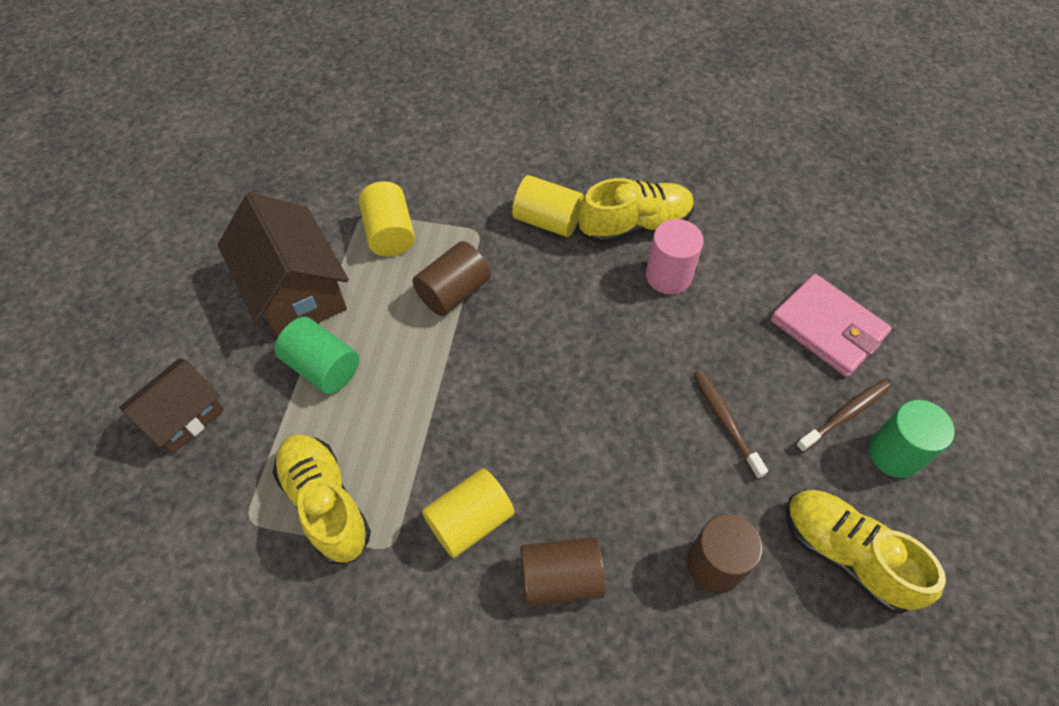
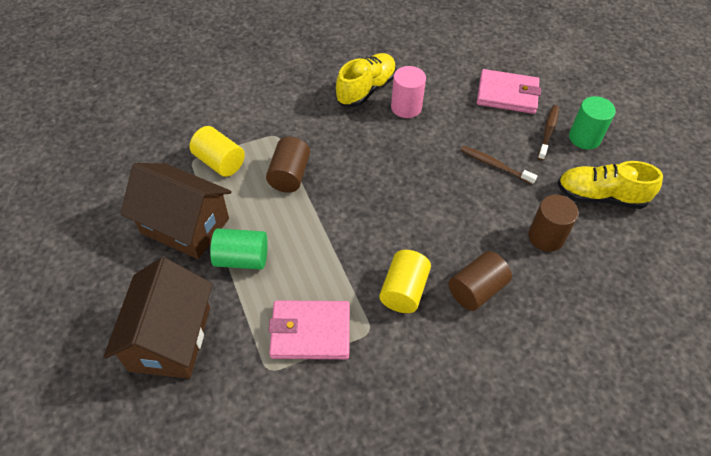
camera: 35 degrees left, 5 degrees down
(183, 417) = (170, 338): brown house -> brown house, size x1.58
(325, 504) = (310, 332): yellow shoe -> pink wallet
(547, 220) = (313, 110): yellow cylinder -> none

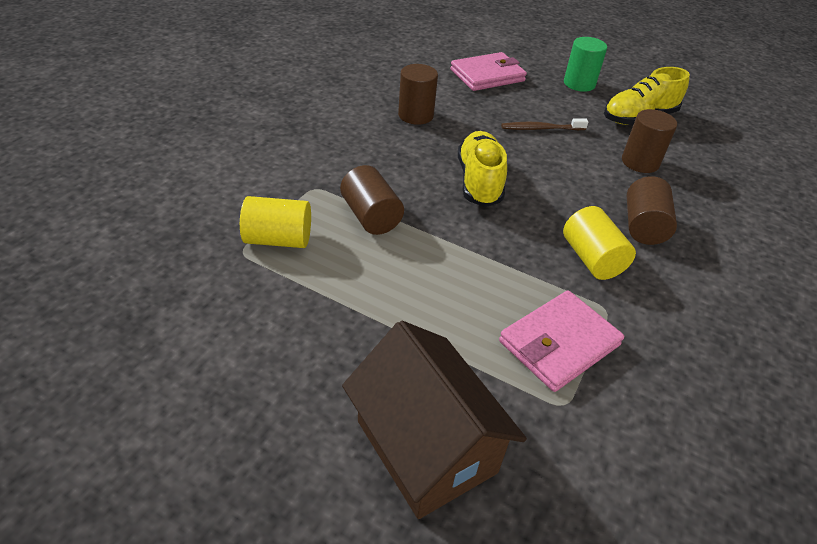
camera: 40 degrees left, 10 degrees down
(185, 225) = (308, 320): brown house -> none
(242, 259) = (411, 317): green cylinder -> none
(366, 89) = (361, 115): yellow shoe -> yellow shoe (479, 182)
(406, 107) = (415, 115): pink cylinder -> brown cylinder
(548, 132) = (550, 90): brown toothbrush -> none

